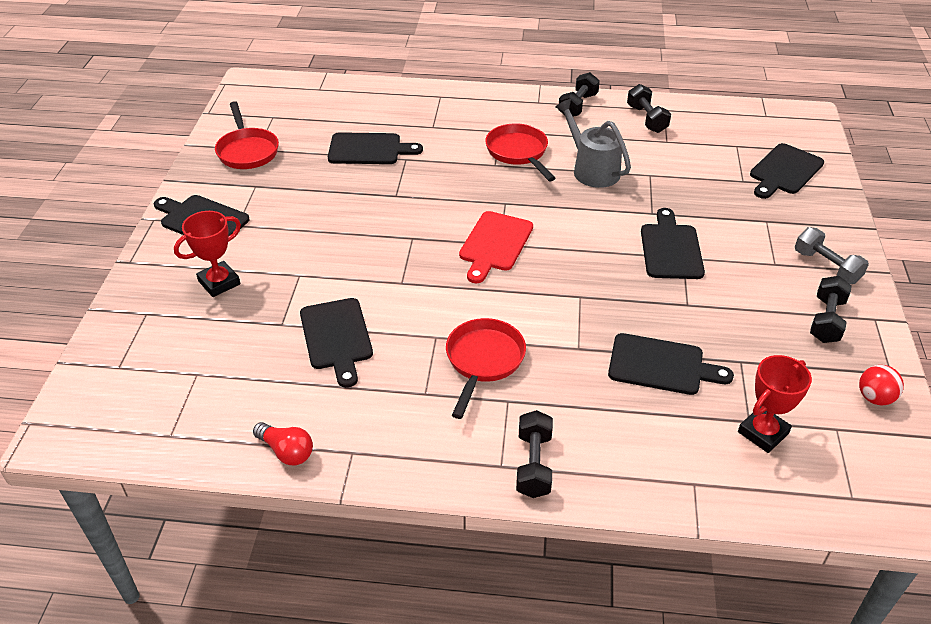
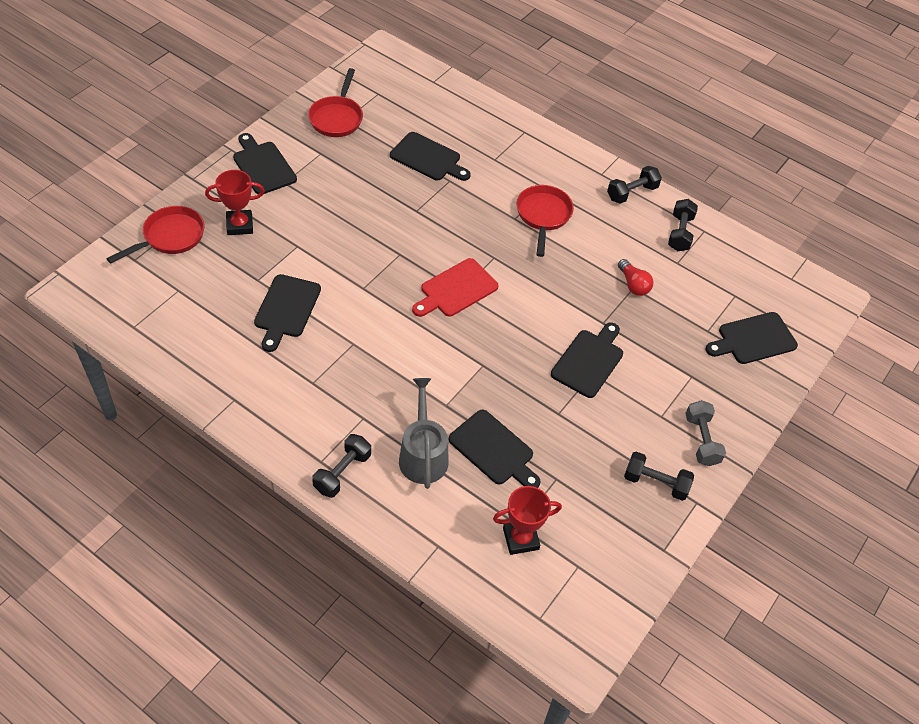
camera: 25 degrees right, 10 degrees up
(286, 451) = (195, 376): red light bulb -> red light bulb (633, 284)
(483, 361) = (370, 379): red pan -> red pan (170, 237)
(592, 170) = (589, 260): grey watering can -> grey watering can (423, 455)
(826, 320) = (655, 483): black dumbbell -> black dumbbell turned 60 degrees clockwise
(874, 398) = (630, 560): red ball -> none

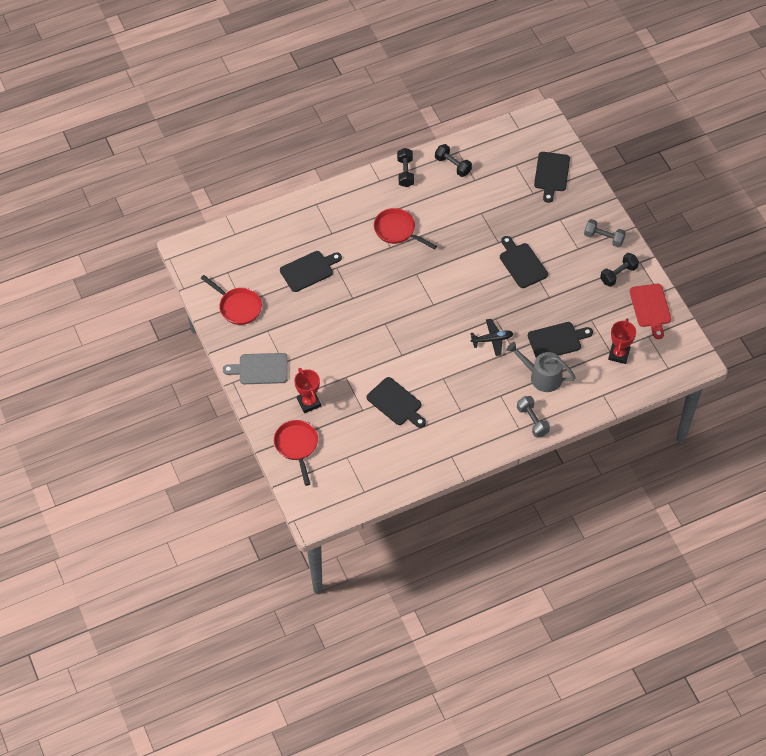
camera: 55 degrees left, 5 degrees up
(239, 225) = (308, 403): red trophy -> red trophy turned 45 degrees counterclockwise
(263, 166) = (260, 369): black cutting board -> grey cutting board
(342, 472) = (532, 421): black dumbbell -> grey dumbbell
(446, 374) = (492, 340): none -> black plane
(456, 289) = (431, 306): red cutting board -> red cutting board (650, 308)
(633, 284) = (479, 212): red light bulb -> none

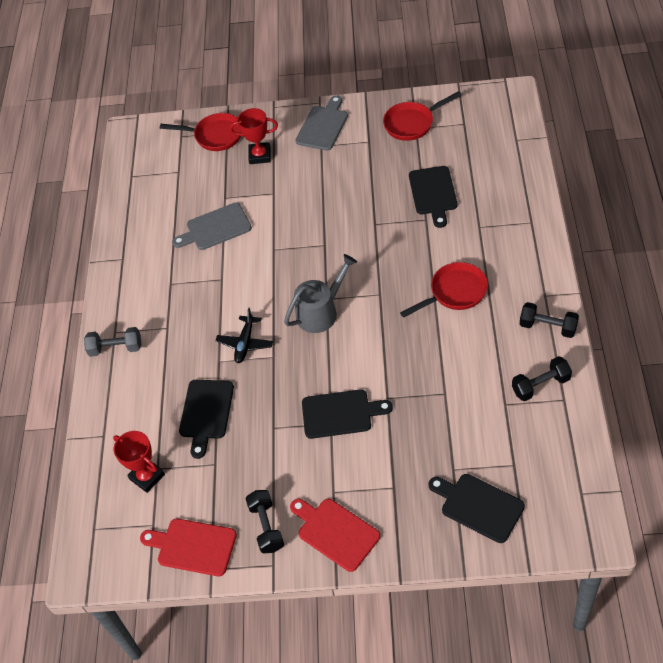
camera: 120 degrees right, 5 degrees down
(396, 403) = (215, 228): black cutting board -> grey cutting board
(541, 376) = (166, 378): grey watering can -> grey watering can (321, 312)
(603, 238) = (335, 532): grey dumbbell -> red cutting board

